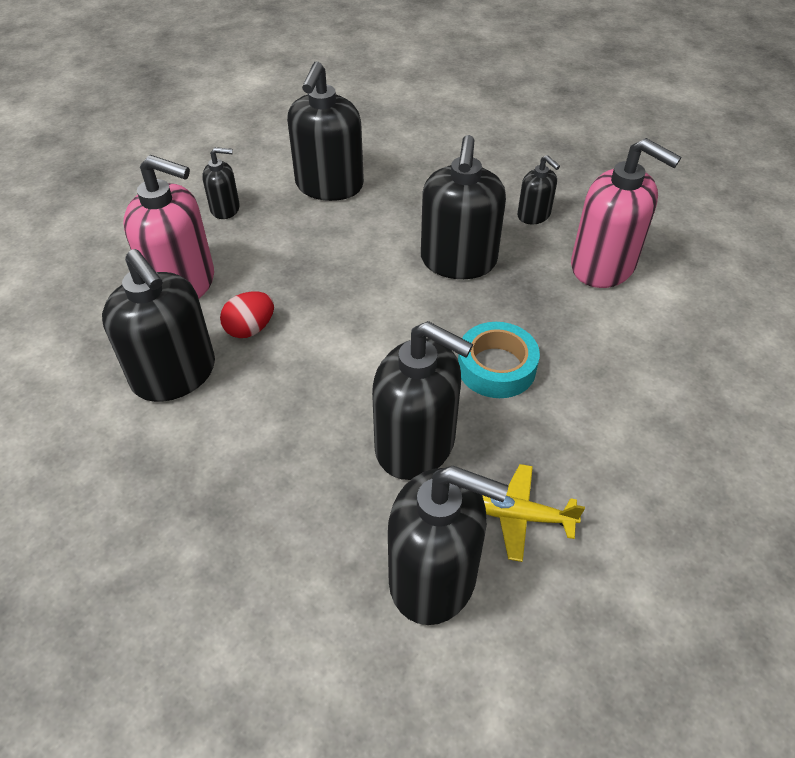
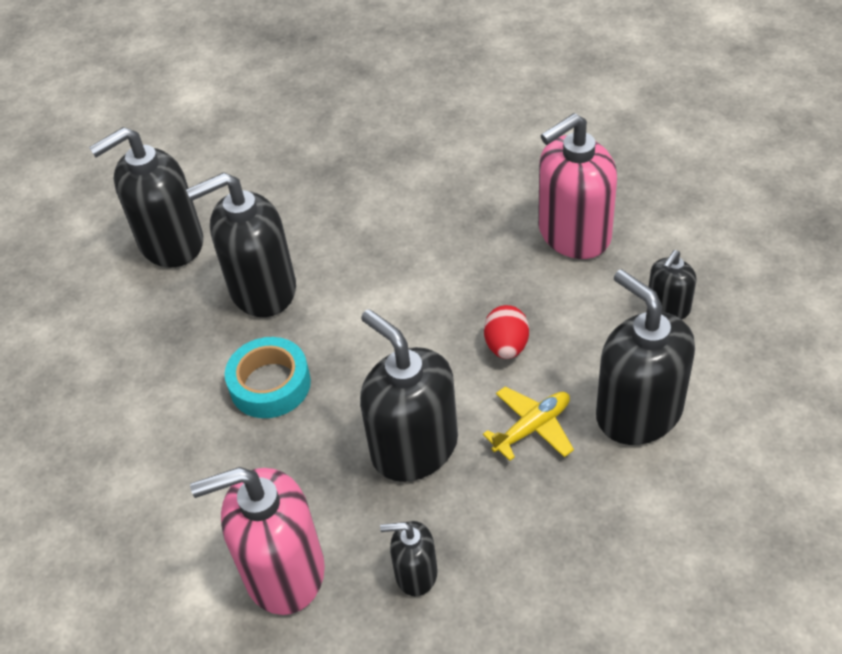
camera: 135 degrees right, 0 degrees up
(174, 374) = (468, 192): black soap dispenser -> none
(250, 329) = (474, 253): red egg -> red egg (506, 346)
(521, 516) = (151, 310): yellow plane -> yellow plane (532, 428)

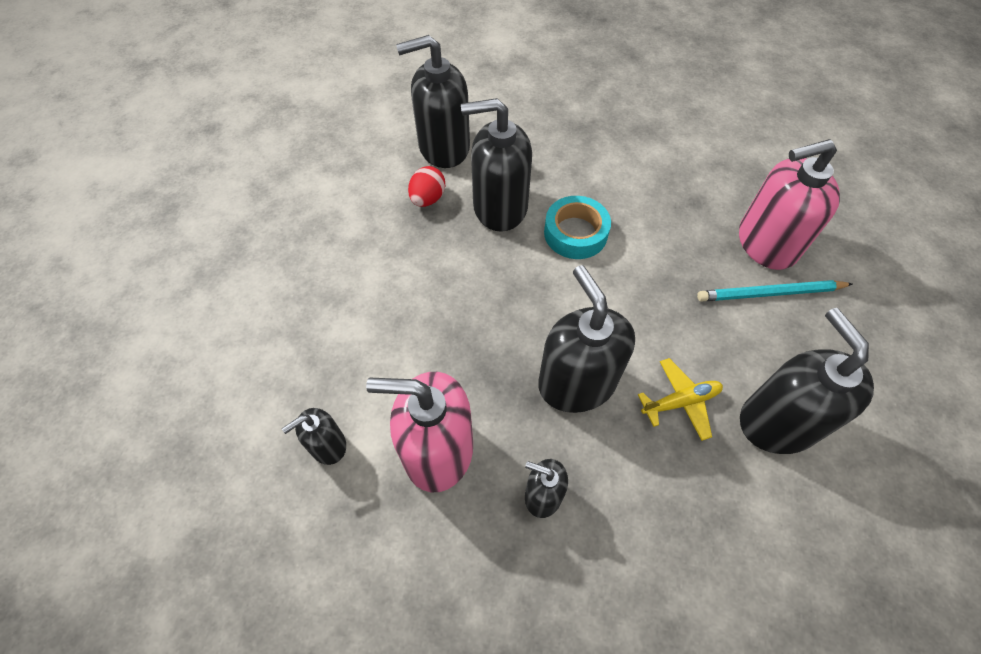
camera: 15 degrees right, 10 degrees up
(270, 384) = (479, 287): turquoise tape -> turquoise tape (575, 233)
(506, 346) = (680, 322): red egg -> red egg (428, 199)
(593, 285) = (770, 293): none -> turquoise pencil
(668, 307) = (830, 335): black soap dispenser -> black soap dispenser (327, 445)

